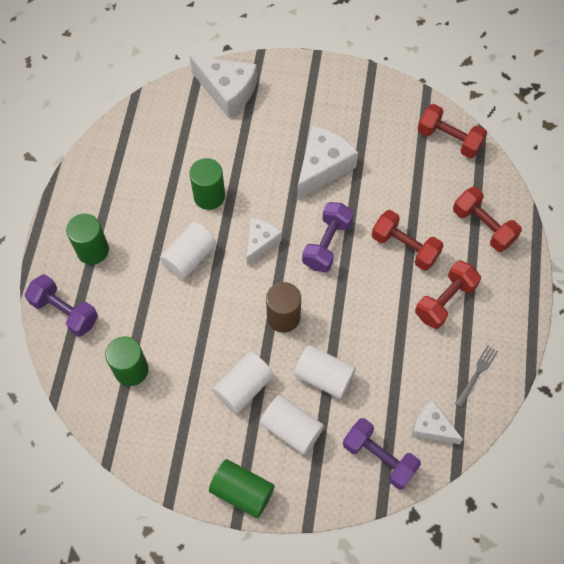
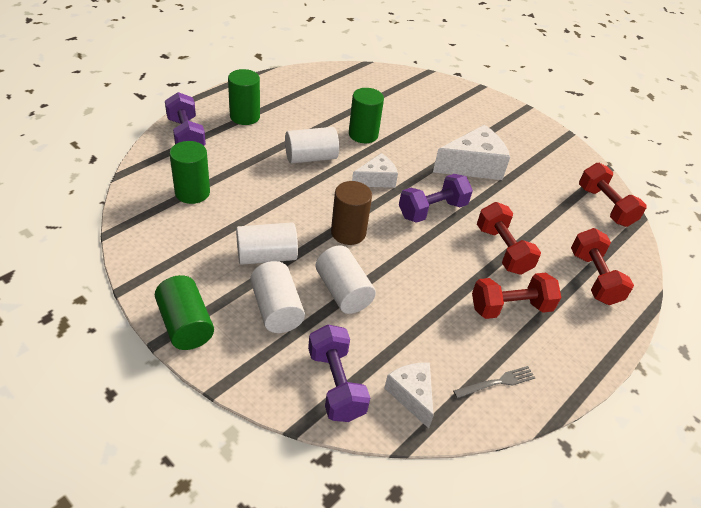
camera: 30 degrees right, 20 degrees down
(227, 91) = (435, 92): white cheese -> none

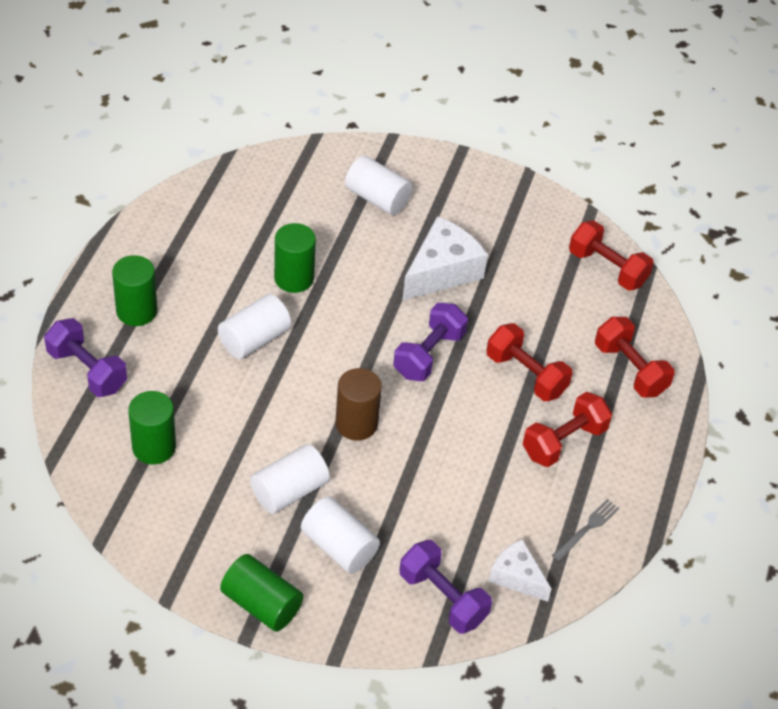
camera: 25 degrees left, 5 degrees up
(343, 291) = (392, 497): white cylinder -> white cylinder (377, 198)
(376, 179) = (346, 339): white cheese -> none

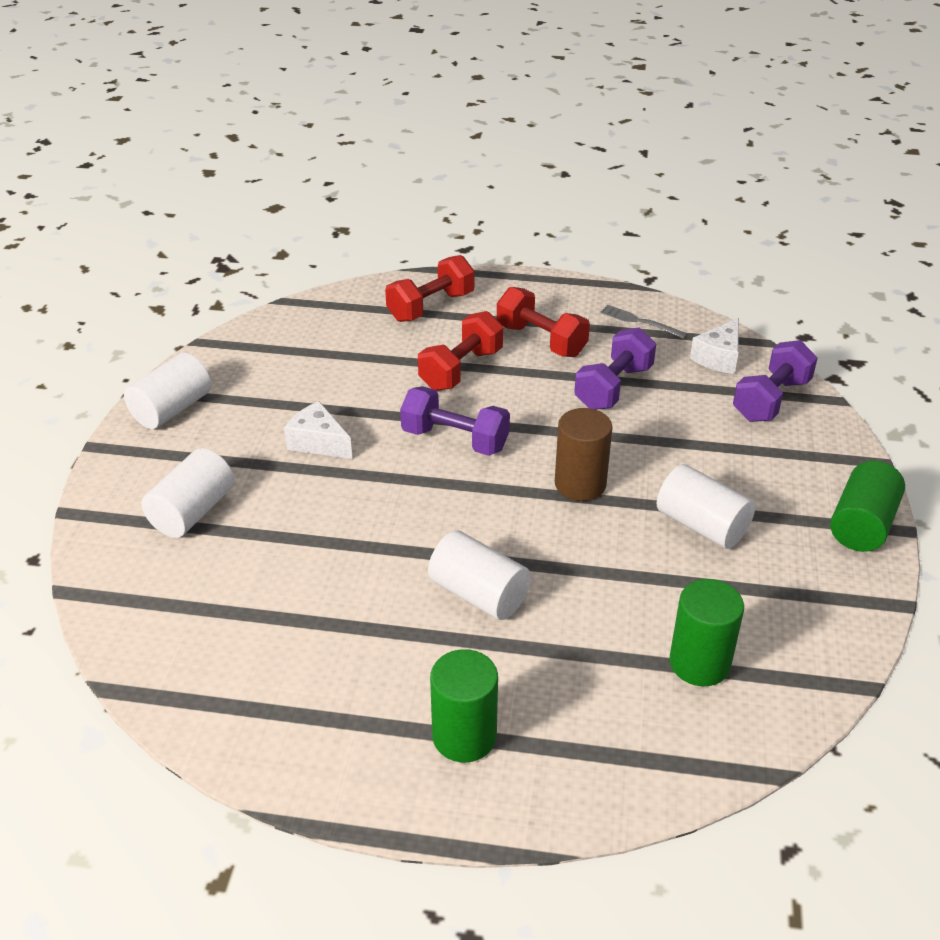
camera: 95 degrees left, 10 degrees down
(87, 370) = (599, 772): purple dumbbell -> purple dumbbell (613, 387)
(294, 278) = (358, 572): green cylinder -> none
(339, 546) = (753, 476): white cylinder -> white cylinder (172, 409)
(442, 271) = (318, 442): white cheese -> white cheese, size x0.61
(607, 268) = (290, 326): red dumbbell -> none

